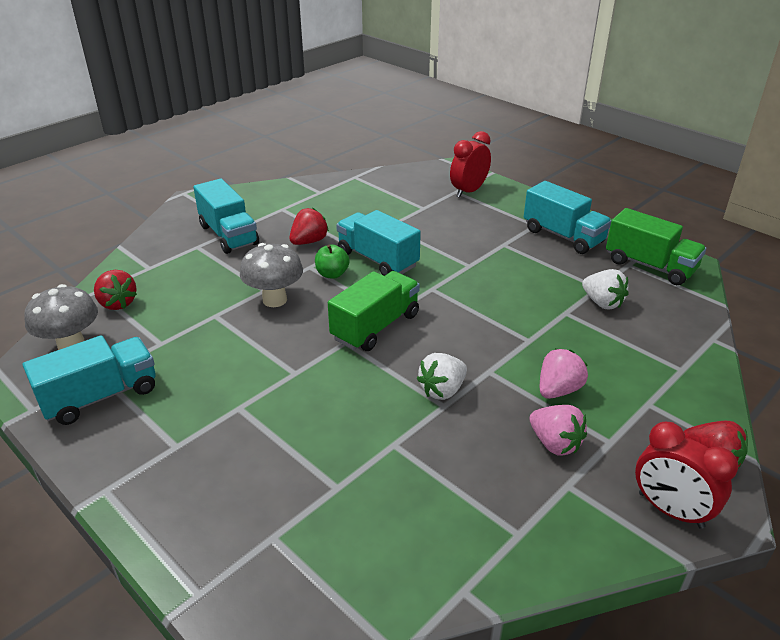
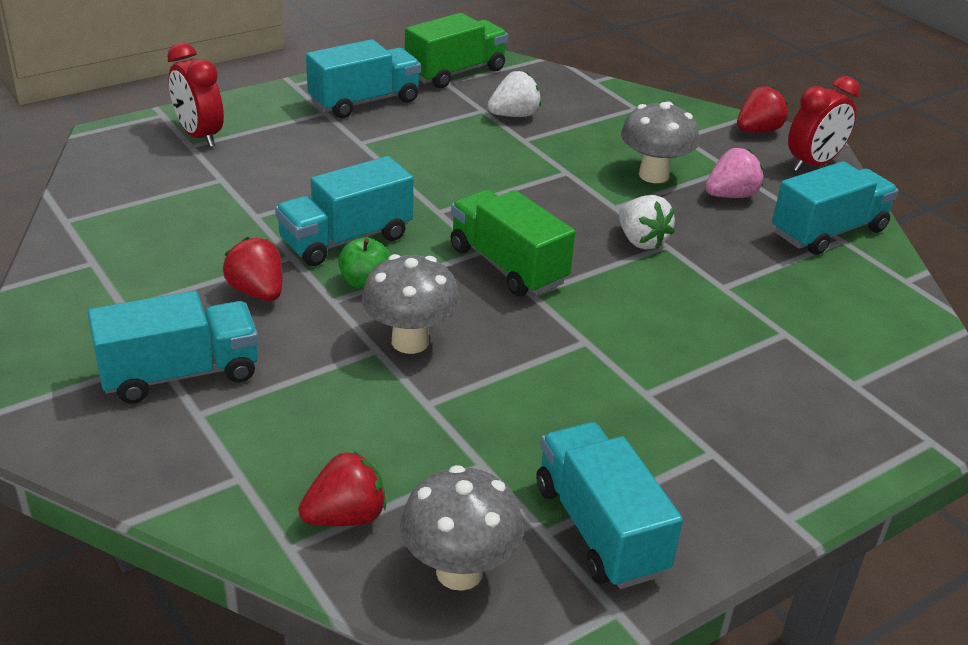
camera: 80 degrees left, 0 degrees up
(528, 522) = (828, 232): none -> turquoise truck
(558, 390) = (654, 175): pink strawberry -> grey mushroom

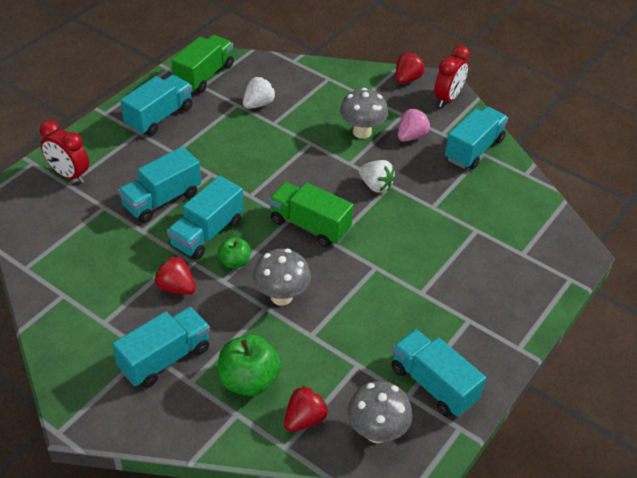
camera: 20 degrees left, 10 degrees up
(288, 437) = (248, 380): none -> green apple
(307, 188) = (162, 200): none -> turquoise truck

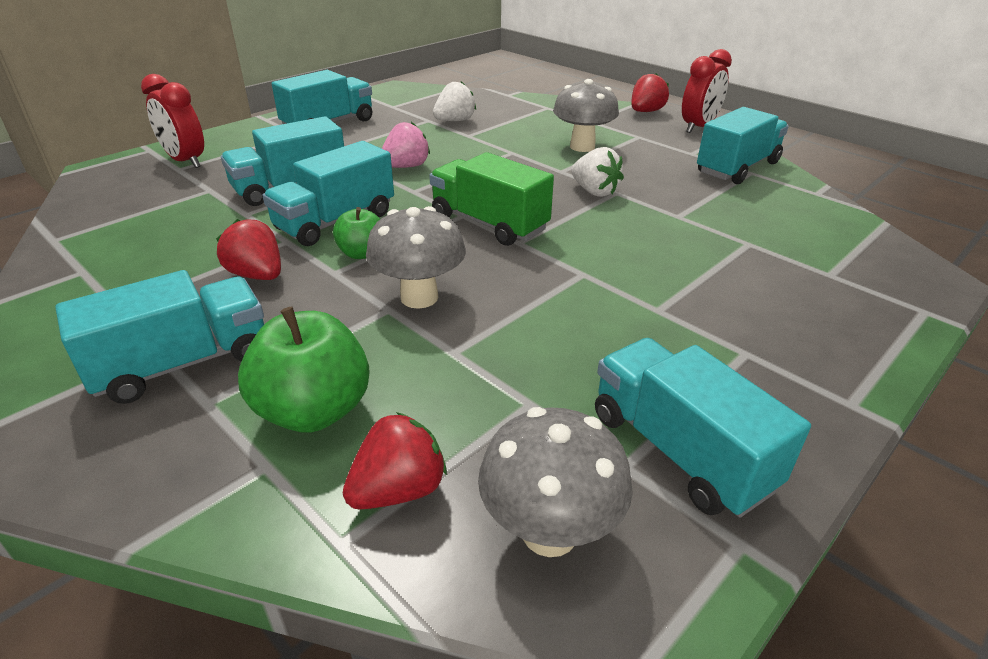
camera: 10 degrees right, 10 degrees down
(204, 76) = (398, 99): green truck -> none
(411, 136) = (649, 153): pink strawberry -> pink strawberry (405, 167)

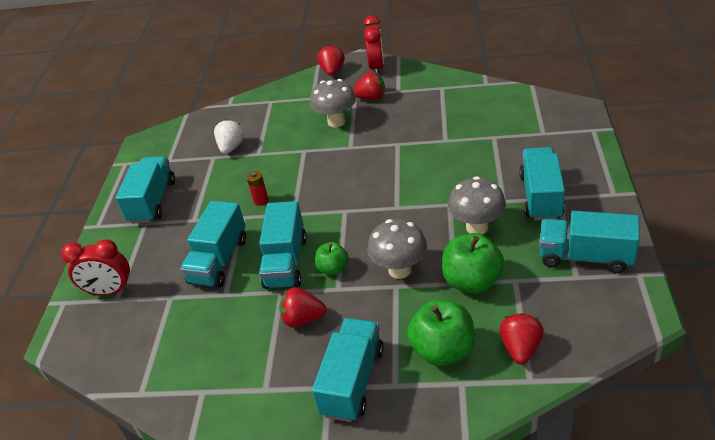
camera: 35 degrees left, 5 degrees up
(405, 167) = (261, 201): pink strawberry -> red battery
(475, 365) = (472, 281): none -> green apple
(489, 223) = (366, 206): green truck -> none
(549, 532) = (585, 319): grey mushroom -> grey mushroom (477, 227)
(594, 191) = (387, 150): white strawberry -> none
(651, 145) = (371, 98): none -> red strawberry
(737, 168) = (432, 88): turquoise truck -> turquoise truck (540, 197)

